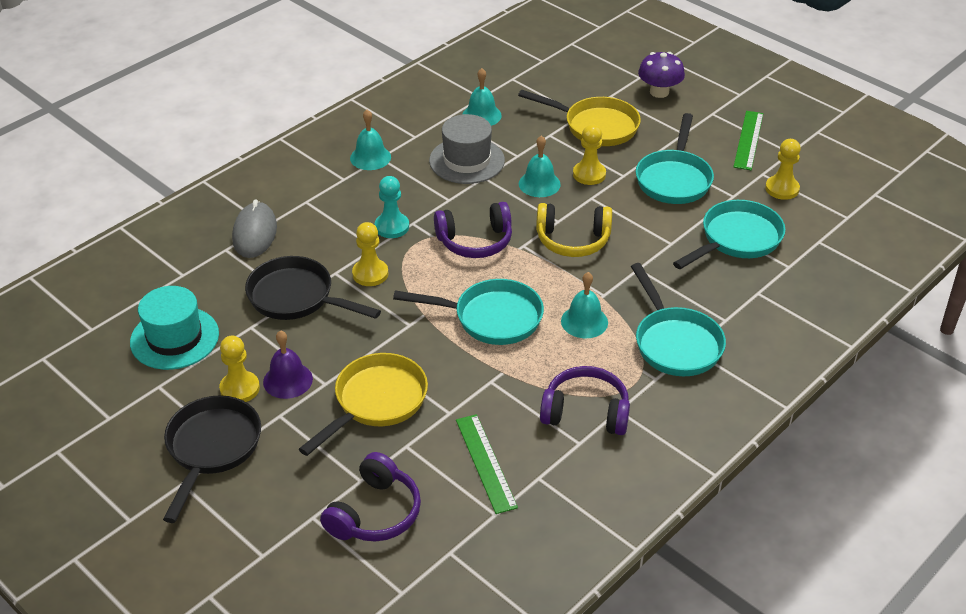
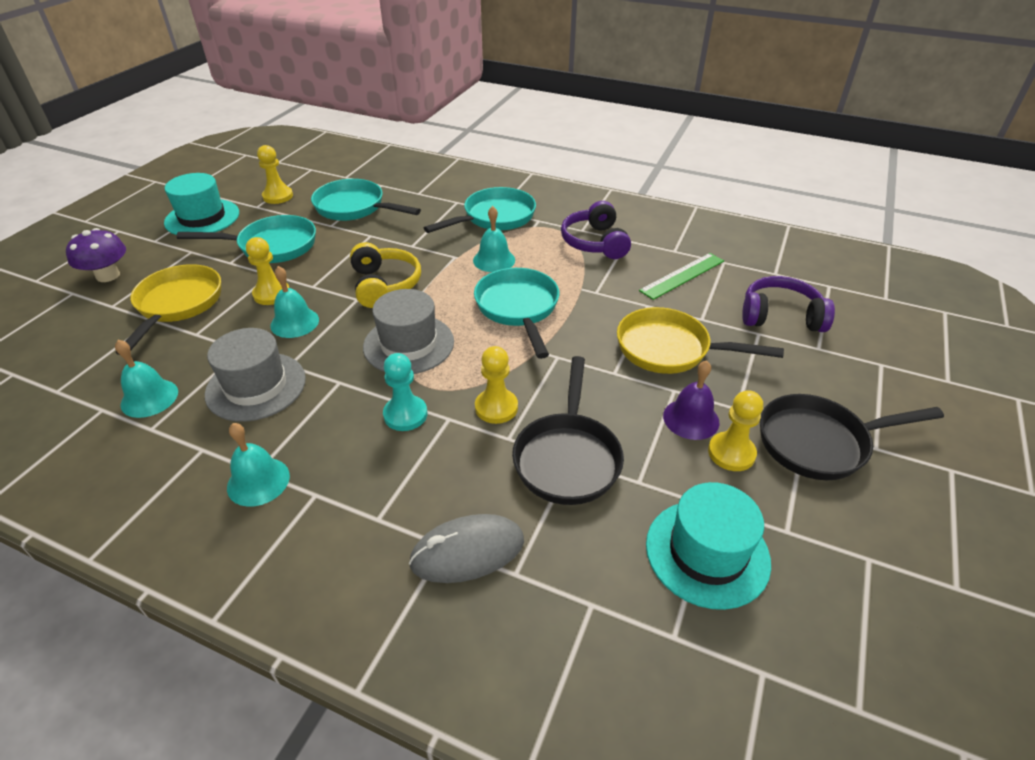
camera: 110 degrees left, 0 degrees up
(475, 241) = (408, 344): purple headphones -> grey hat
(748, 140) = (202, 218): green ruler -> turquoise hat

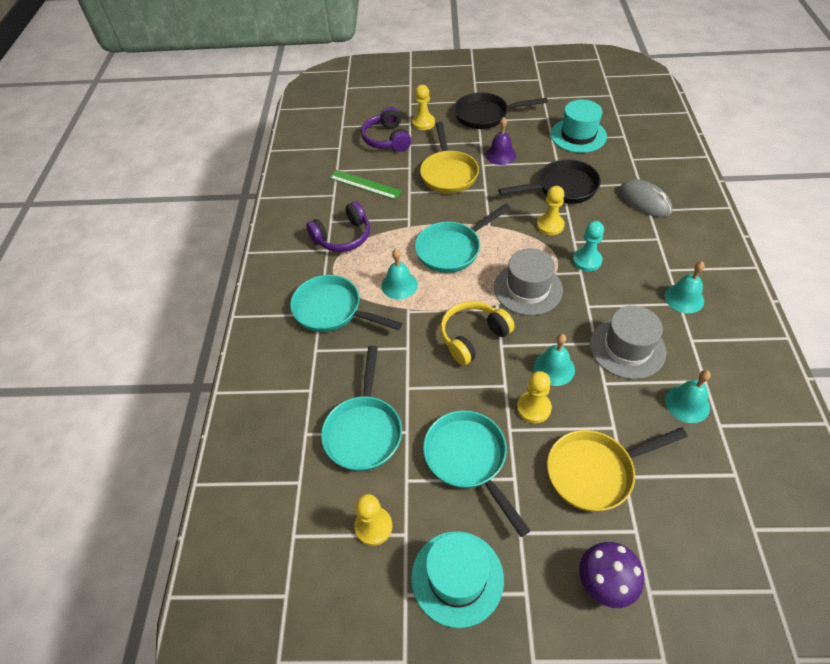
camera: 110 degrees left, 10 degrees up
(731, 453) = (514, 139): yellow pawn -> yellow pawn (423, 123)
(819, 442) = (485, 115): black pan -> black pan turned 120 degrees clockwise

